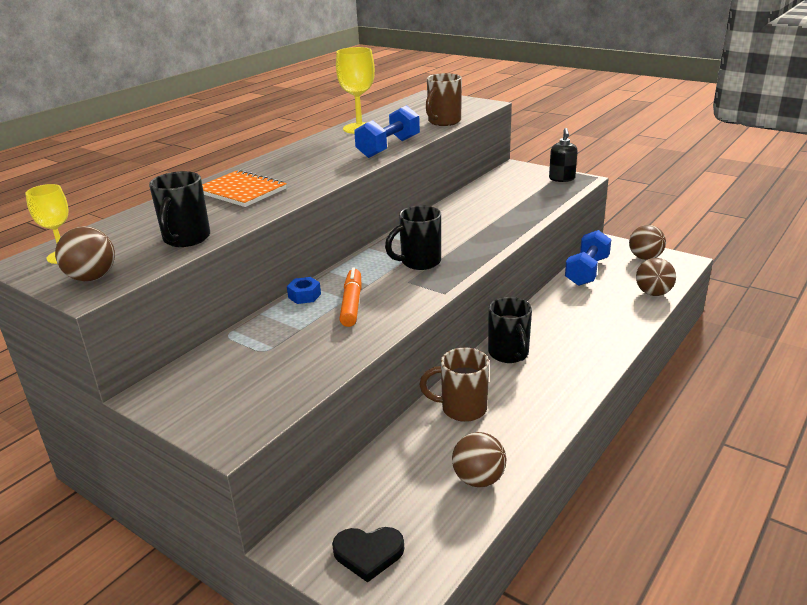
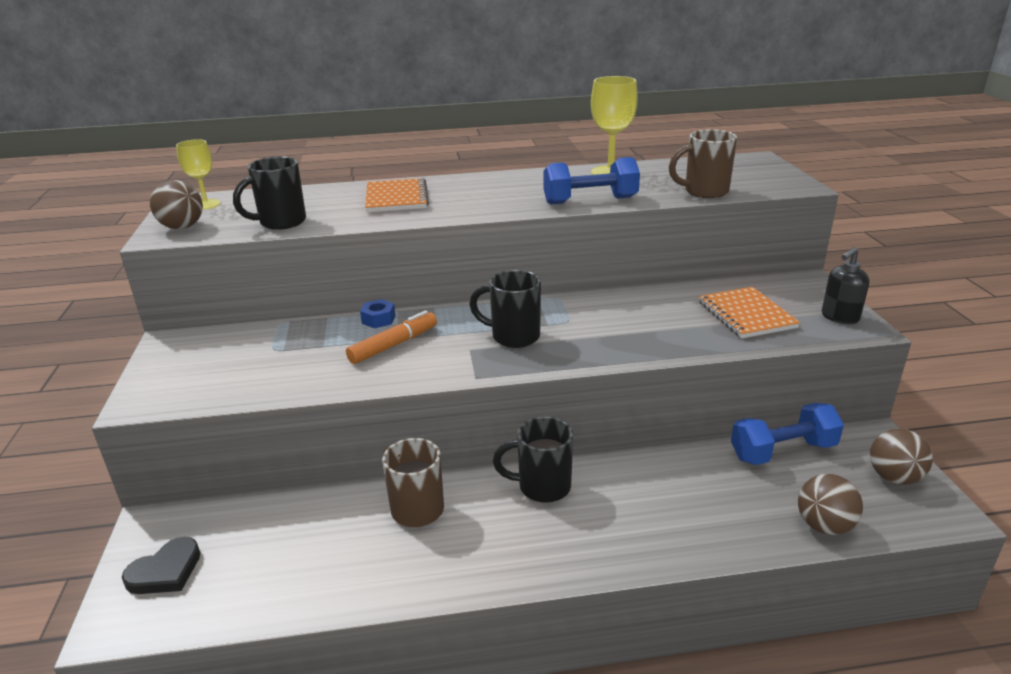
camera: 45 degrees right, 0 degrees up
(368, 553) = (165, 571): black heart -> black heart turned 90 degrees counterclockwise
(478, 479) = (320, 580): brown ball -> none
(509, 354) = (542, 487): black mug -> black mug turned 60 degrees clockwise
(519, 196) = (746, 315): none -> orange notebook

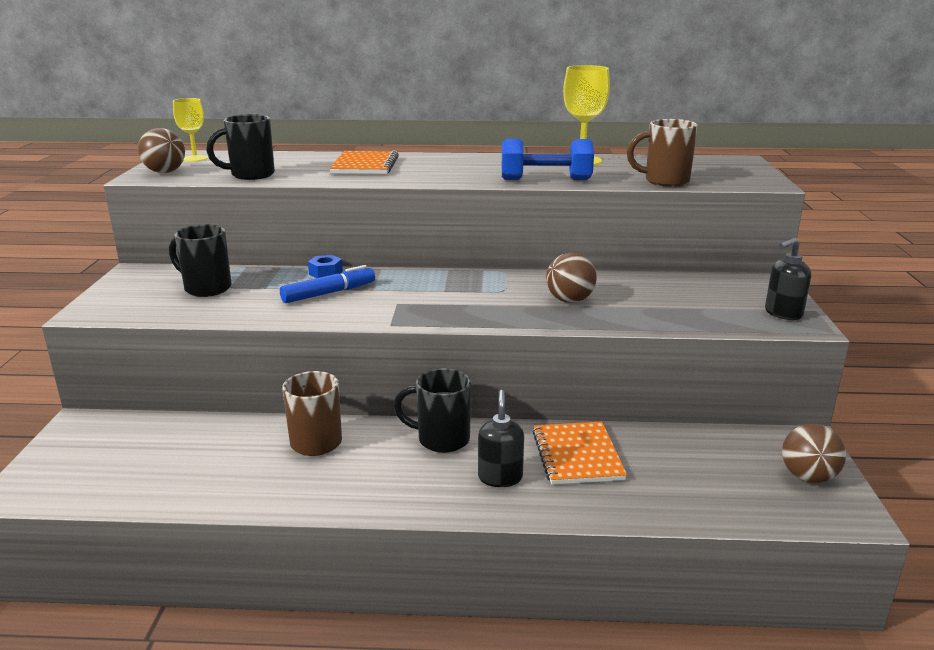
camera: 10 degrees right, 5 degrees down
(165, 571) = (77, 459): black heart -> none
(394, 345) = (329, 293): orange marker -> blue marker
(513, 337) = (443, 297): black mug -> black mug (206, 288)
(617, 523) = (500, 477): none -> black soap dispenser
(746, 315) = (685, 302): orange notebook -> orange notebook (577, 455)
(782, 451) = (698, 440): blue dumbbell -> none
(824, 525) = (711, 508): brown ball -> brown ball (569, 300)

